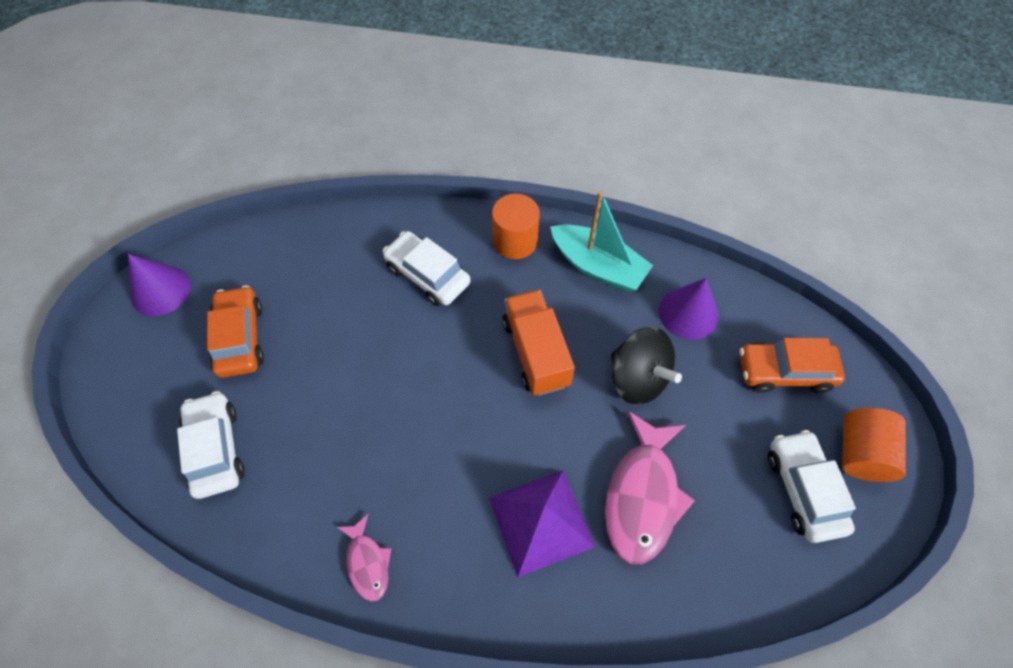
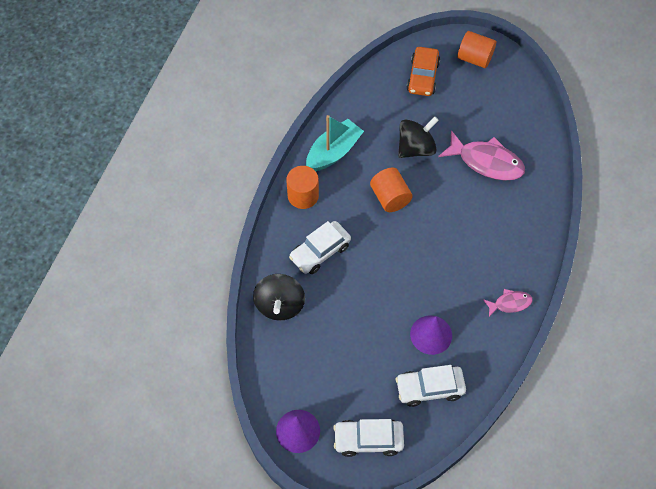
camera: 80 degrees left, 0 degrees up
(240, 338) = (349, 374): orange car -> none
(340, 242) = (280, 305): none -> black spinning top
(536, 352) = (390, 198): orange truck -> orange cylinder
(541, 521) = (495, 213): purple pyramid -> none
(688, 313) = (376, 112): purple cone -> purple cone (431, 334)
(803, 489) = (491, 89): white car -> white car (368, 440)

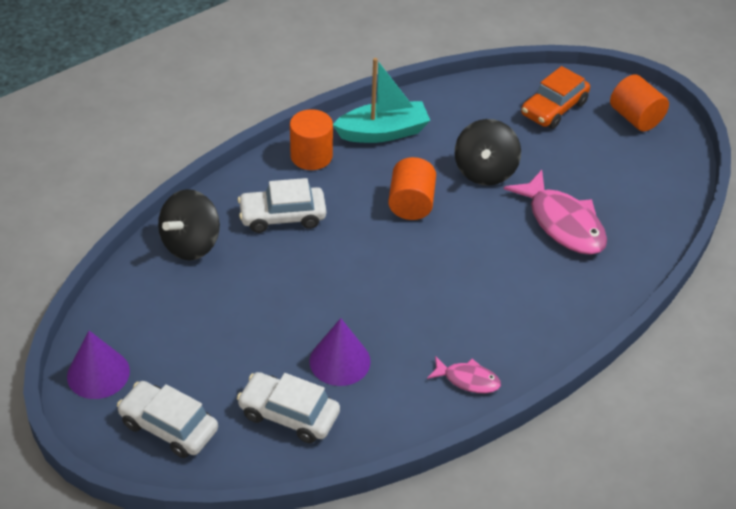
camera: 30 degrees right, 15 degrees down
(416, 148) = (485, 171): black spinning top -> black spinning top turned 105 degrees clockwise

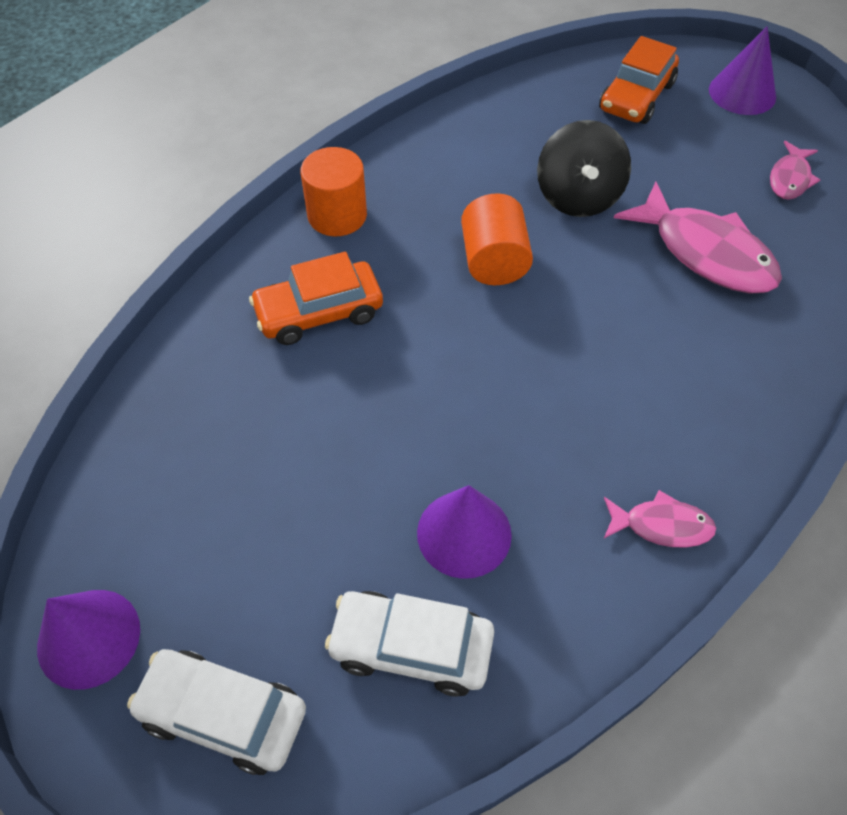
camera: 10 degrees left, 10 degrees up
(191, 244) = (194, 381): black spinning top -> none
(282, 216) = (319, 313): white car -> orange car
(383, 132) = (425, 165): turquoise boat -> none
(635, 118) = (742, 93): orange cylinder -> purple cone
(645, 184) = (790, 178): none -> pink fish

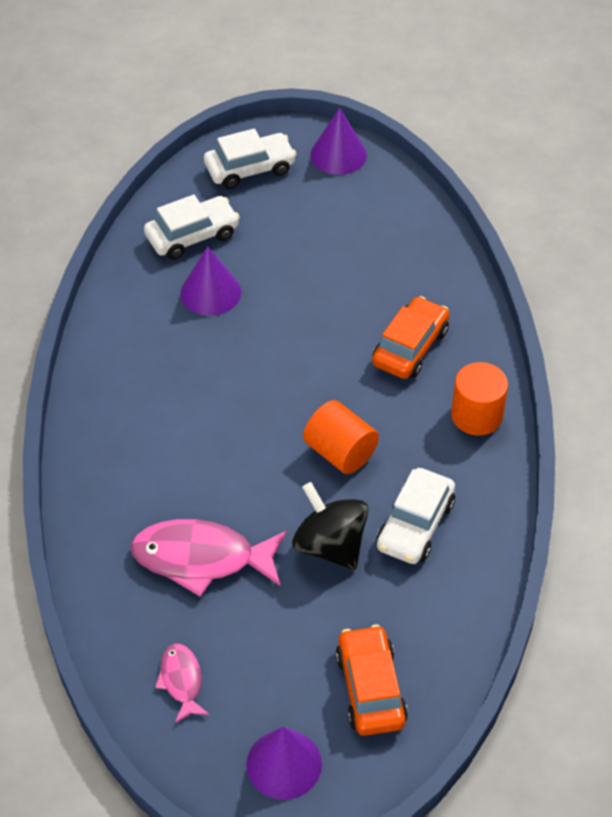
camera: 140 degrees right, 5 degrees down
(490, 170) = (415, 525): none -> white car
(662, 525) = (109, 359): pink fish -> none

